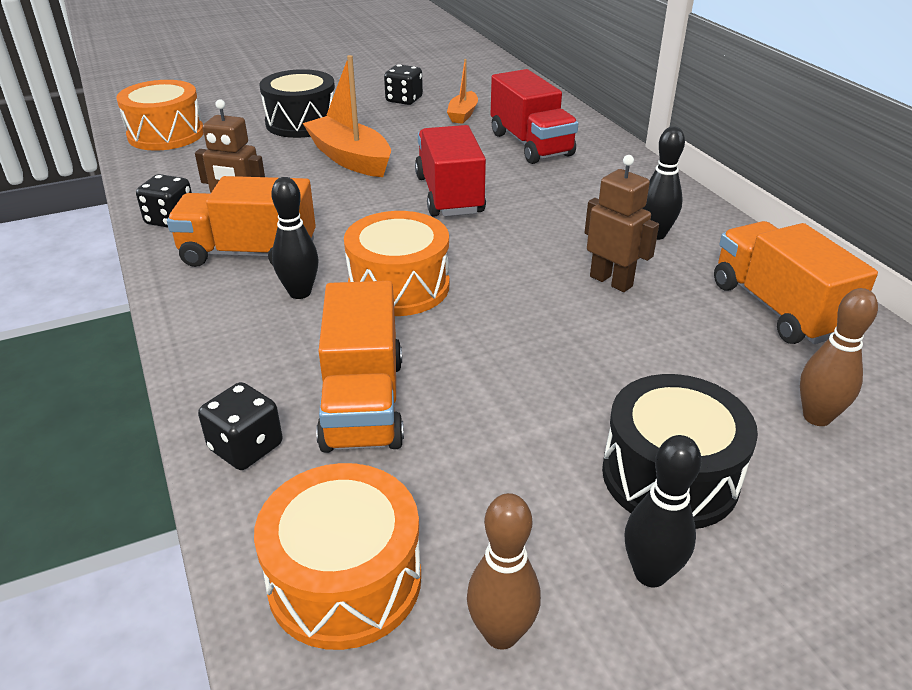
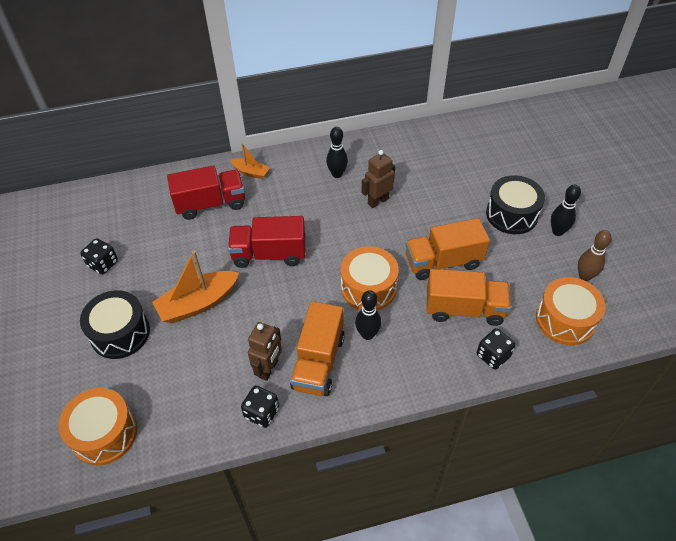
camera: 80 degrees left, 15 degrees up
(463, 114) = (147, 232): orange boat -> orange boat (251, 172)
(777, 308) = (408, 151): orange truck -> orange truck (443, 262)
(816, 417) = (480, 164): brown bowling pin -> none

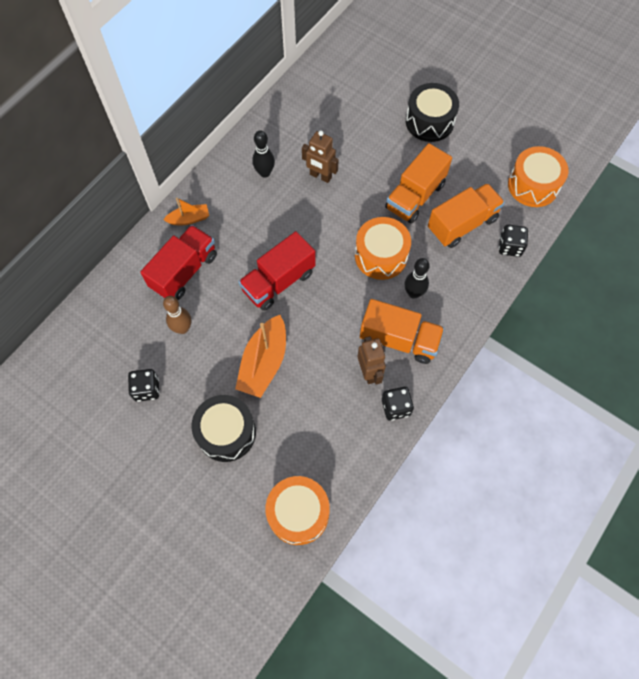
camera: 40 degrees left, 15 degrees up
(318, 362) = (399, 340): orange truck -> orange truck turned 45 degrees counterclockwise
(378, 201) = (320, 176): brown robot -> brown robot turned 75 degrees counterclockwise
(557, 231) = (472, 115): black bowling pin -> none
(584, 276) = (519, 141): brown bowling pin -> brown bowling pin (182, 328)

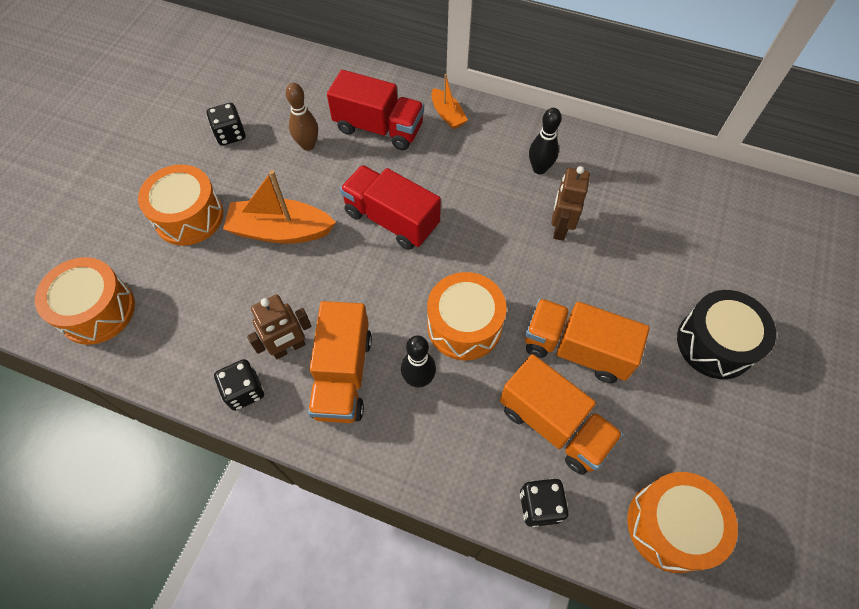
camera: 75 degrees right, 5 degrees down
(226, 432) = (189, 216): black drum -> orange drum

